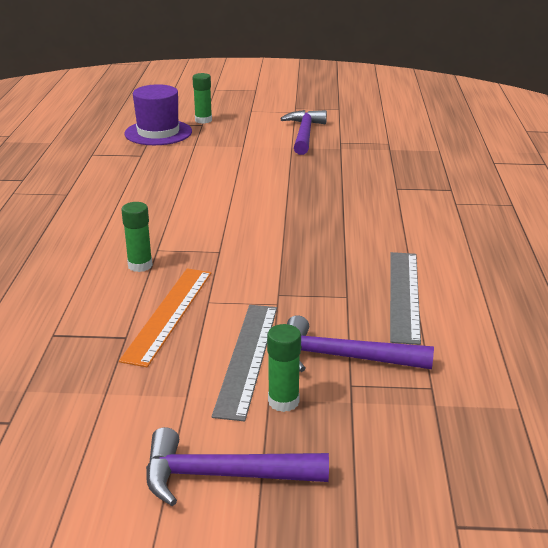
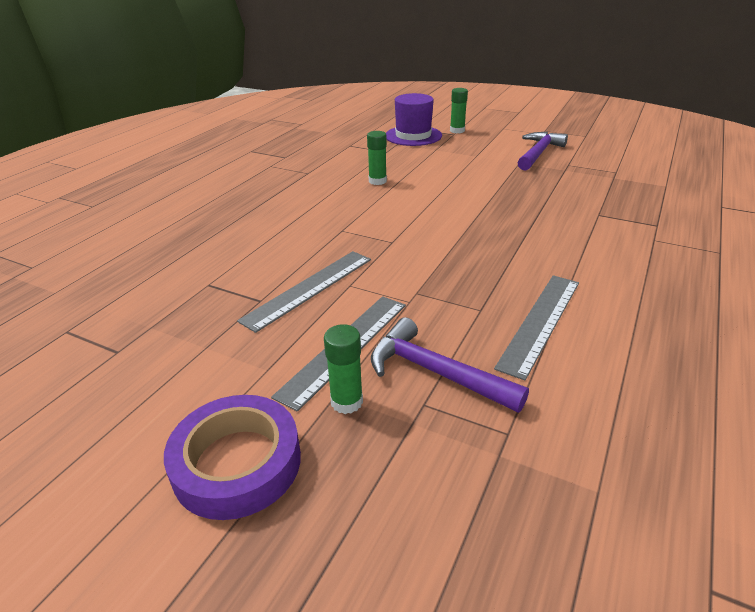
camera: 25 degrees right, 5 degrees up
(140, 265) = (318, 241): green glue stick -> green glue stick (377, 181)
(169, 314) = (309, 288): orange ruler -> grey ruler
(223, 475) = (237, 463): purple hammer -> purple tape

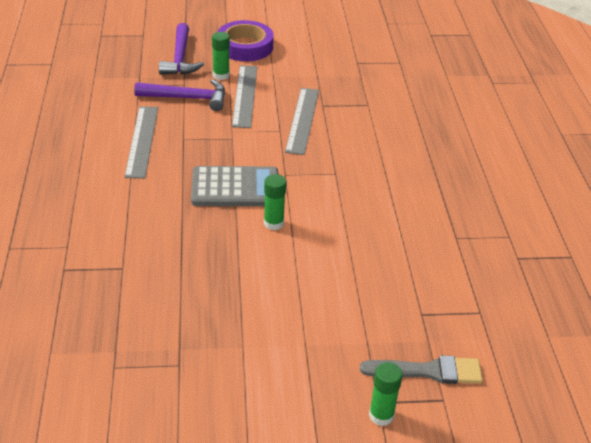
camera: 145 degrees right, 5 degrees up
(377, 181) = (372, 247): green glue stick -> green glue stick (273, 223)
(413, 136) = (428, 371): purple hat -> grey brush
(454, 243) = (235, 188): none -> grey calculator
(538, 153) = (228, 383): purple hammer -> purple hammer (180, 58)

